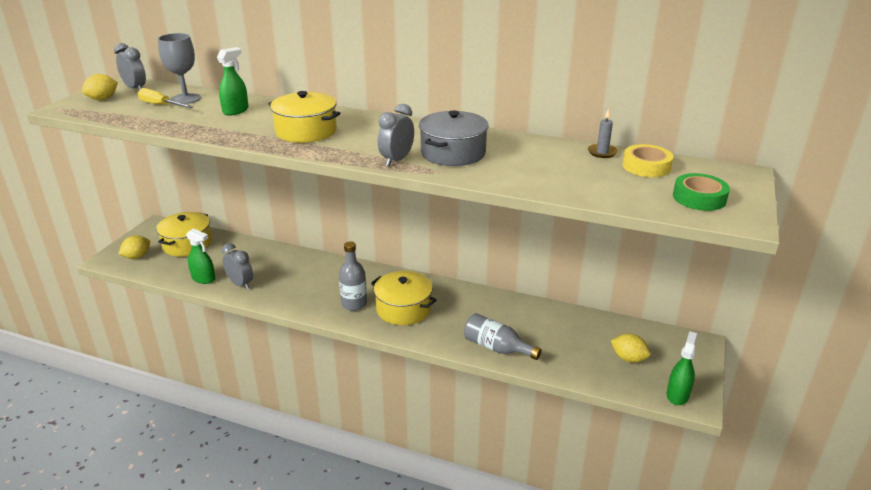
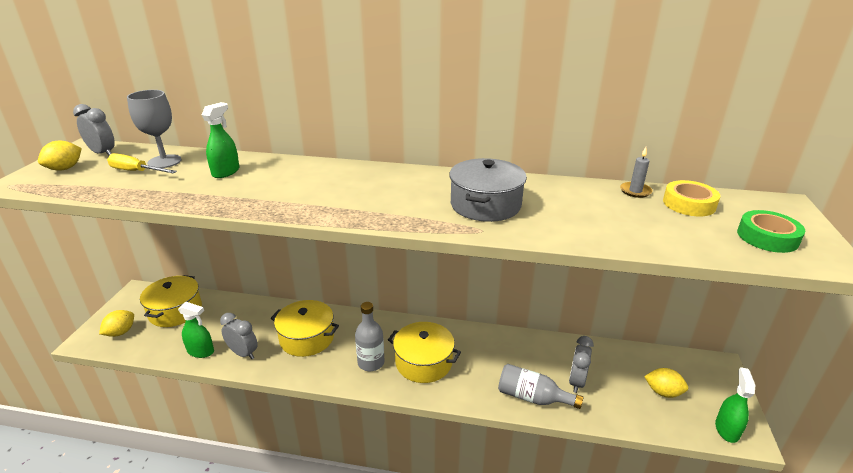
camera: 10 degrees left, 0 degrees up
(306, 131) = (314, 191): yellow pot -> yellow pot (307, 338)
(396, 160) = (429, 219): grey clock -> grey clock (576, 382)

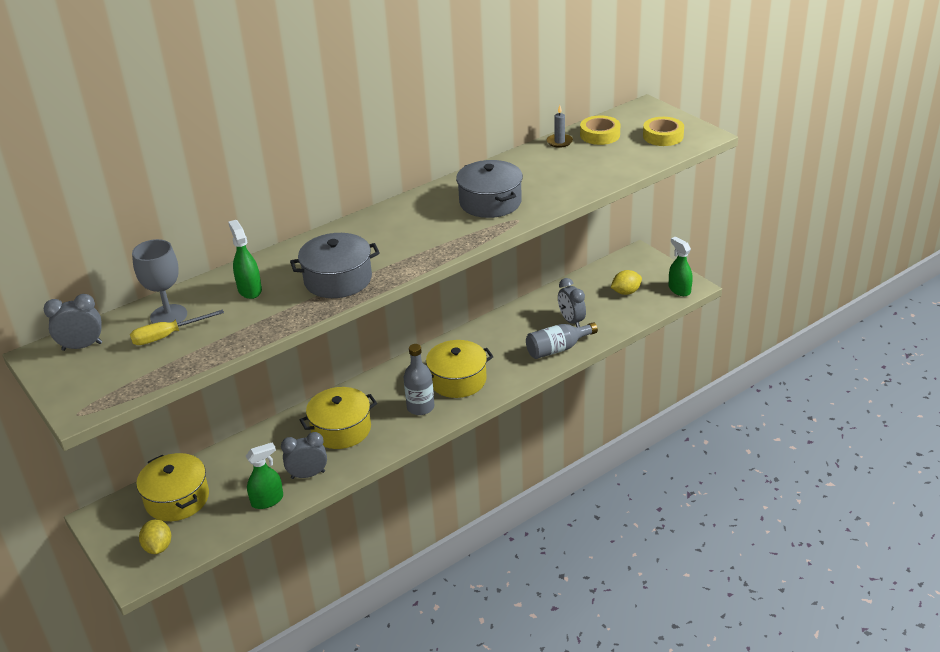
camera: 45 degrees left, 5 degrees up
(65, 168) = (88, 375): yellow lemon -> none
(277, 195) = (338, 279): none -> grey pot
(767, 237) = (663, 136): green tape -> yellow tape

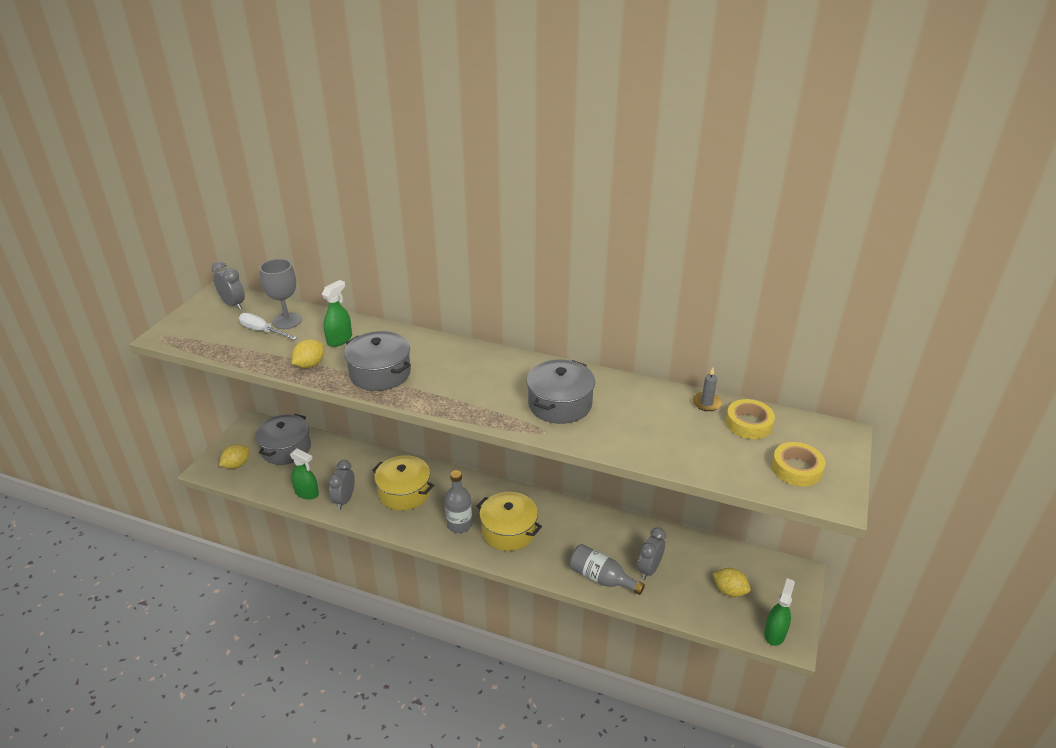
camera: 55 degrees right, 0 degrees up
(167, 336) = (262, 331): yellow screwdriver -> white screwdriver
(177, 499) = (286, 449): yellow pot -> grey pot
(272, 317) = (310, 365): none -> yellow lemon
(308, 475) = (344, 500): grey clock -> grey clock turned 120 degrees counterclockwise

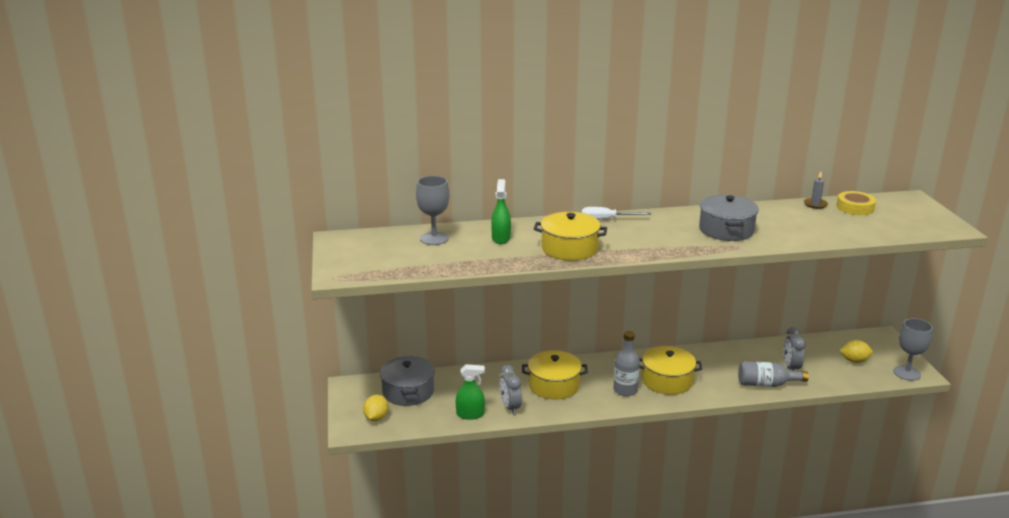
camera: 30 degrees left, 10 degrees down
(233, 304) = (365, 241): grey clock -> none
(262, 331) = (424, 250): white screwdriver -> white screwdriver (607, 219)
(310, 365) = (504, 259): yellow lemon -> none
(380, 373) = (569, 248): grey pot -> yellow pot
(774, 633) = (907, 373): green spray bottle -> grey goblet
(796, 469) = (913, 221): yellow tape -> none

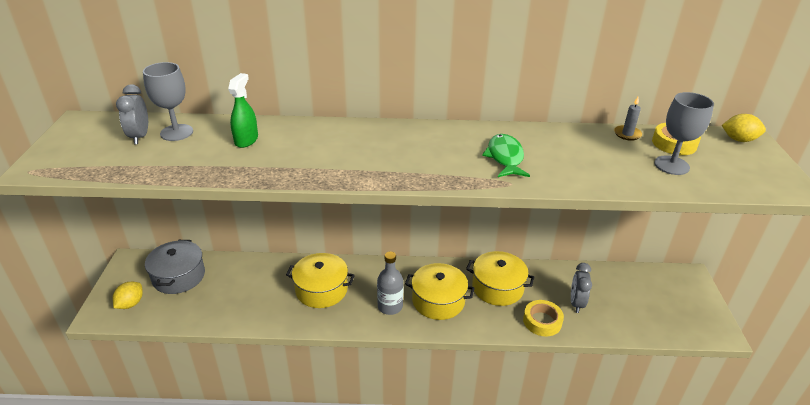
camera: 10 degrees right, 10 degrees up
(470, 414) = (221, 313): green spray bottle -> none
(510, 407) = (264, 311): grey clock -> grey clock (140, 137)
(569, 248) = (310, 162): yellow pot -> yellow pot (497, 287)
(607, 219) = (377, 128): white screwdriver -> none
(726, 230) = (505, 158): grey pot -> green fish
(766, 384) = (542, 321): grey bottle -> yellow tape
(854, 361) = (649, 304): yellow lemon -> yellow lemon (738, 140)
(907, 373) = (705, 329): grey goblet -> grey goblet (671, 165)

